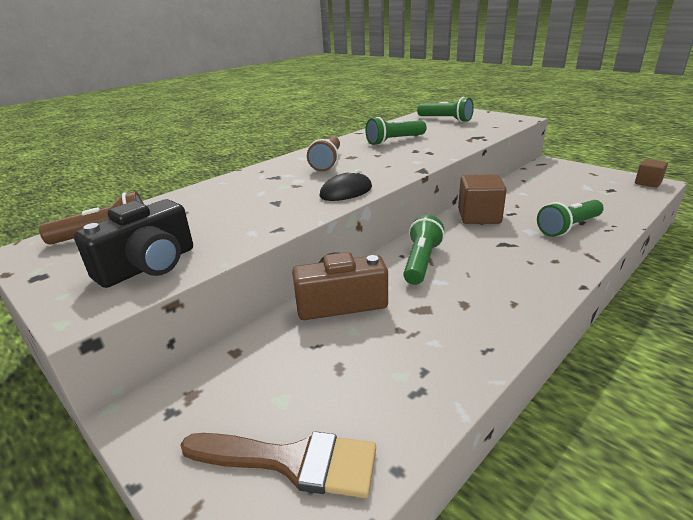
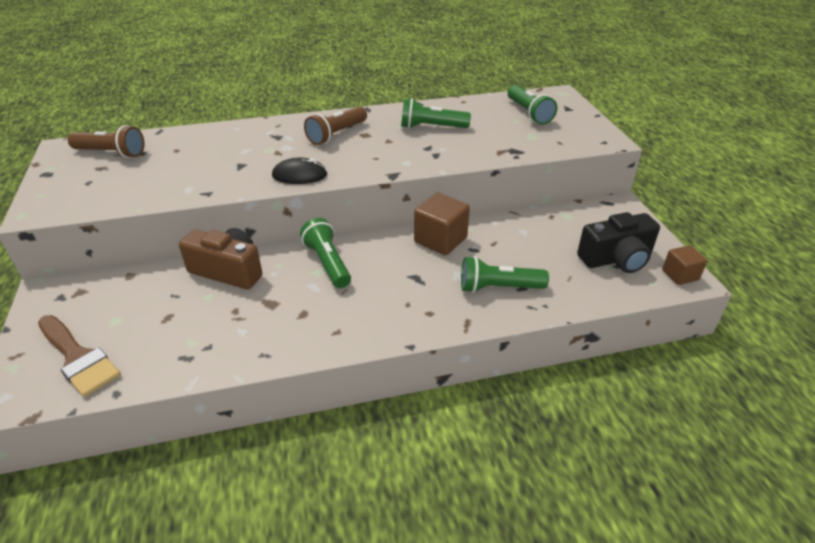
camera: 30 degrees right, 10 degrees up
(149, 266) = (102, 192): black camera -> black camera (616, 259)
(421, 261) = (327, 263): green flashlight -> green flashlight turned 75 degrees counterclockwise

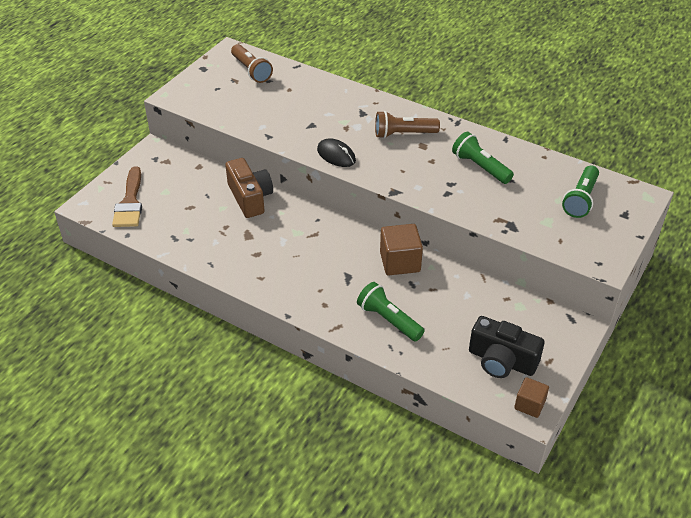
camera: 45 degrees right, 5 degrees up
(327, 263) = (309, 230): green flashlight -> none

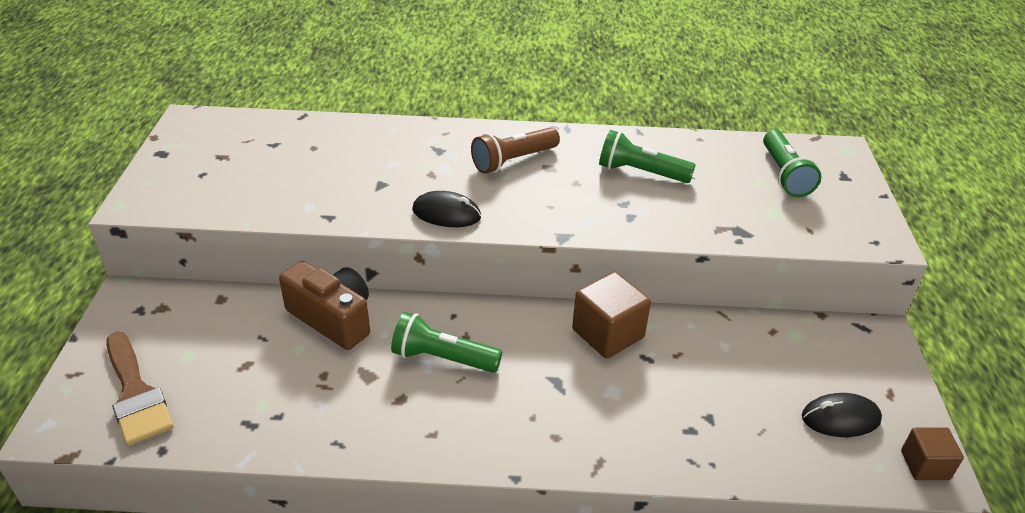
camera: 30 degrees left, 5 degrees down
(251, 71) = (240, 138): brown flashlight -> none
(388, 320) = (658, 422): green flashlight -> green flashlight (442, 358)
(501, 361) = (840, 418): black camera -> black mouse

